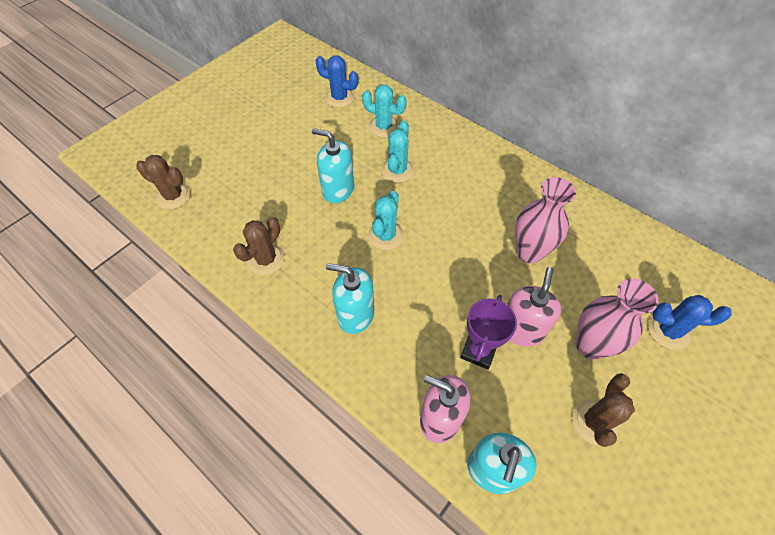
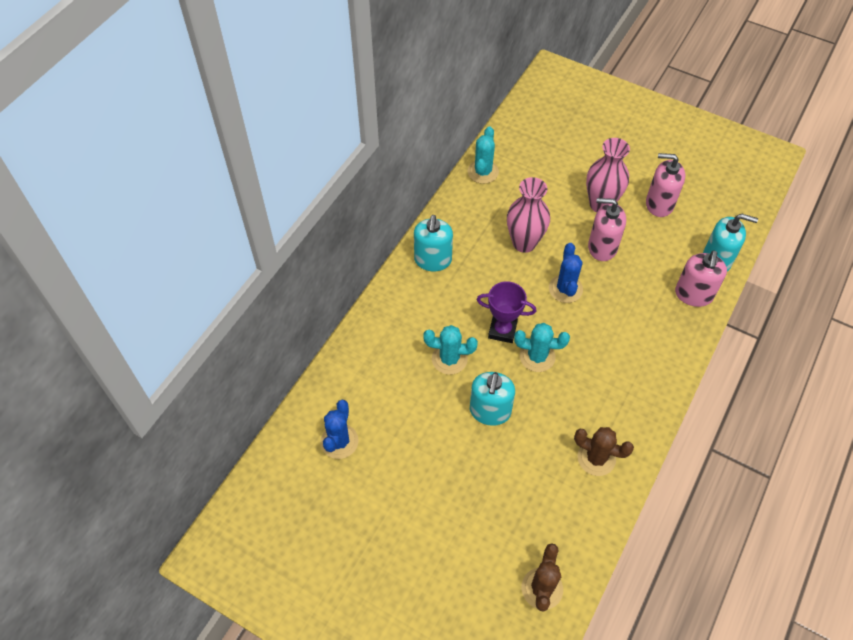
camera: 100 degrees left, 0 degrees up
(355, 315) = (629, 366): turquoise soap dispenser -> turquoise soap dispenser (433, 260)
(384, 127) = (384, 383): turquoise cactus -> turquoise cactus (483, 172)
(478, 351) = (630, 274): purple trophy -> purple trophy (502, 330)
(594, 422) = (659, 204): brown cactus -> pink soap dispenser
(668, 331) = (572, 158): blue cactus -> blue cactus (565, 289)

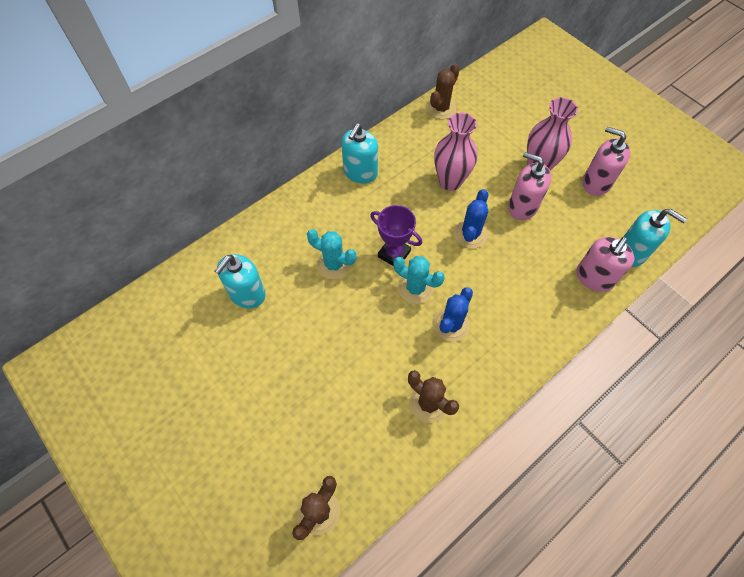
camera: 20 degrees right, 5 degrees up
(339, 441) = (203, 306): blue cactus -> blue cactus (451, 325)
(483, 172) = (441, 108): turquoise cactus -> brown cactus
(490, 411) = (348, 324): turquoise soap dispenser -> turquoise soap dispenser (247, 294)

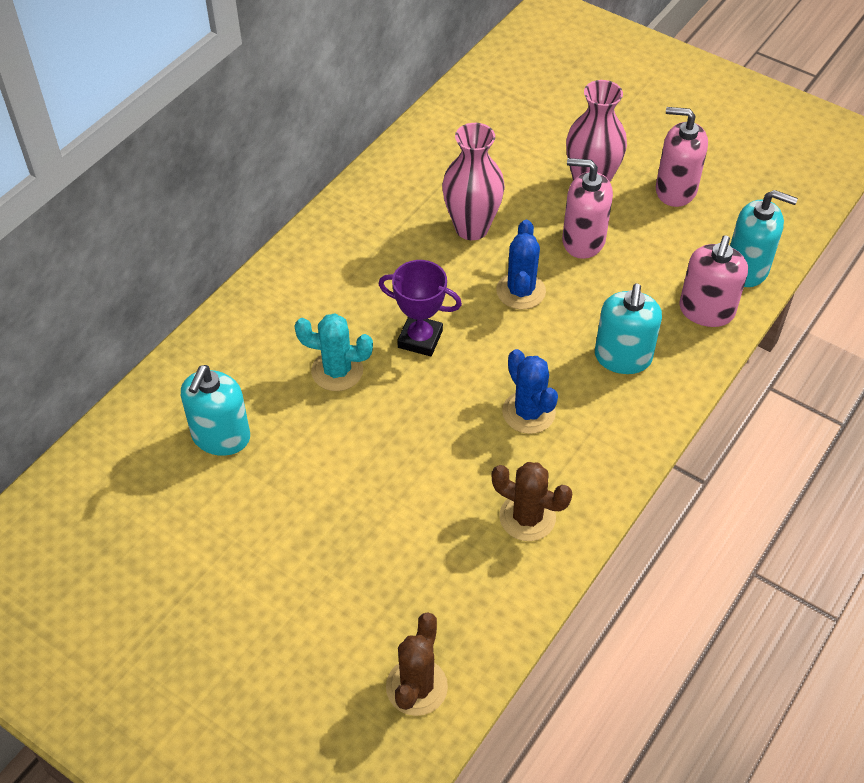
camera: 15 degrees left, 10 degrees down
(360, 172) = (337, 241): turquoise soap dispenser -> turquoise soap dispenser (623, 357)
(415, 288) = (464, 376): turquoise cactus -> none
(441, 108) = (429, 133): brown cactus -> none
(451, 325) = (528, 412): blue cactus -> blue cactus turned 45 degrees counterclockwise

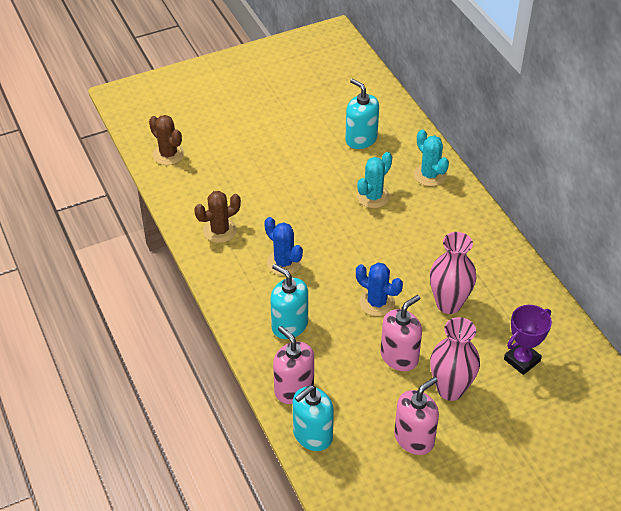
camera: 120 degrees right, 5 degrees down
(253, 328) = (429, 175): none -> turquoise cactus
(420, 339) = (371, 240): purple trophy -> purple trophy (522, 360)
(528, 412) = (284, 262): blue cactus -> blue cactus turned 45 degrees clockwise

